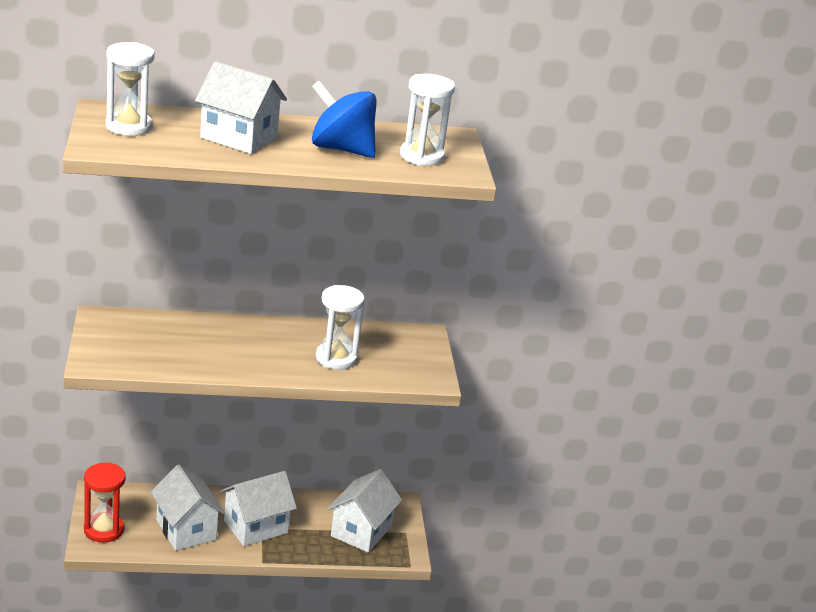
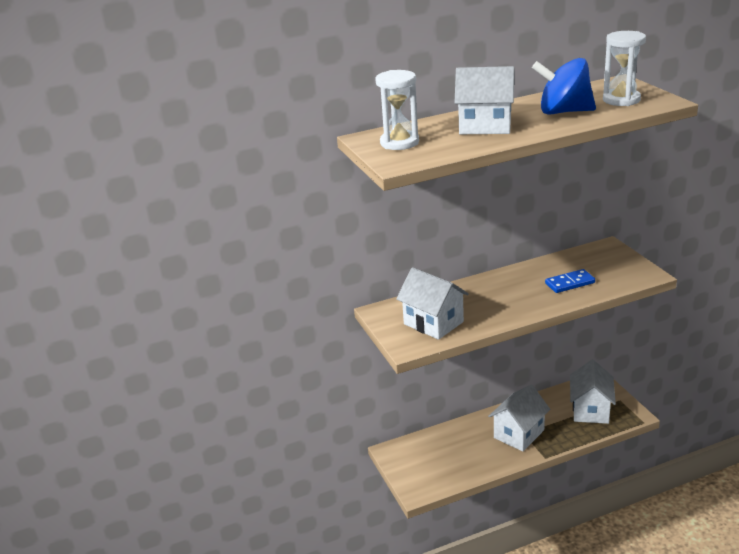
camera: 10 degrees left, 0 degrees up
(104, 530) = (416, 477): red hourglass -> none
(186, 530) = (473, 454): white house -> white house (433, 323)
(336, 358) = (570, 283): white hourglass -> blue domino

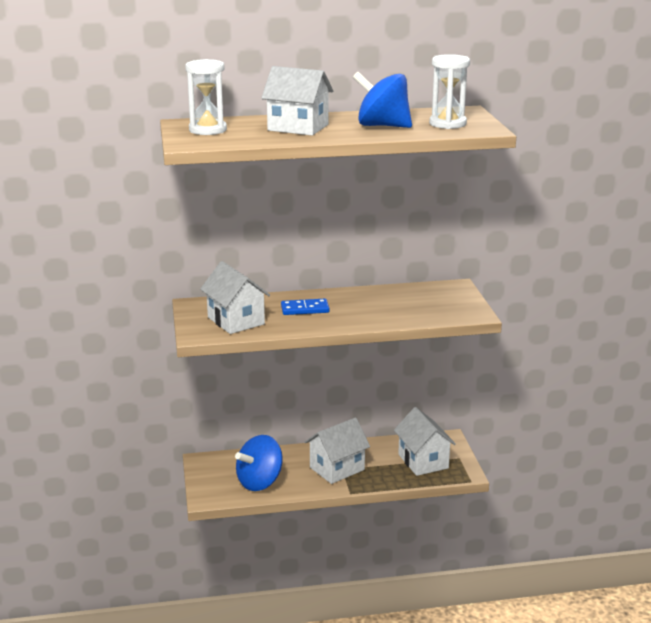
camera: 10 degrees right, 5 degrees down
(457, 463) = (260, 482): none -> blue spinning top
(570, 283) = (392, 310): blue domino -> blue domino (305, 309)
(590, 410) = (423, 461): white house -> white house turned 45 degrees counterclockwise

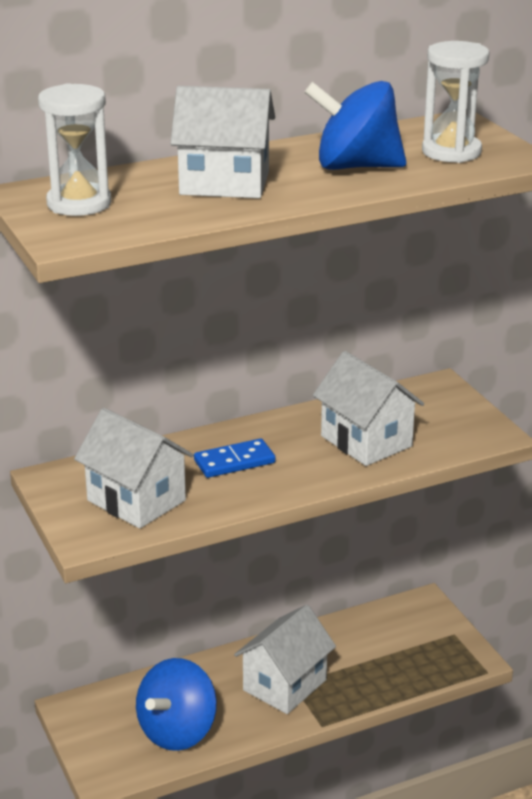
camera: 15 degrees left, 5 degrees up
(423, 461) = (405, 649): white house -> white house (366, 441)

